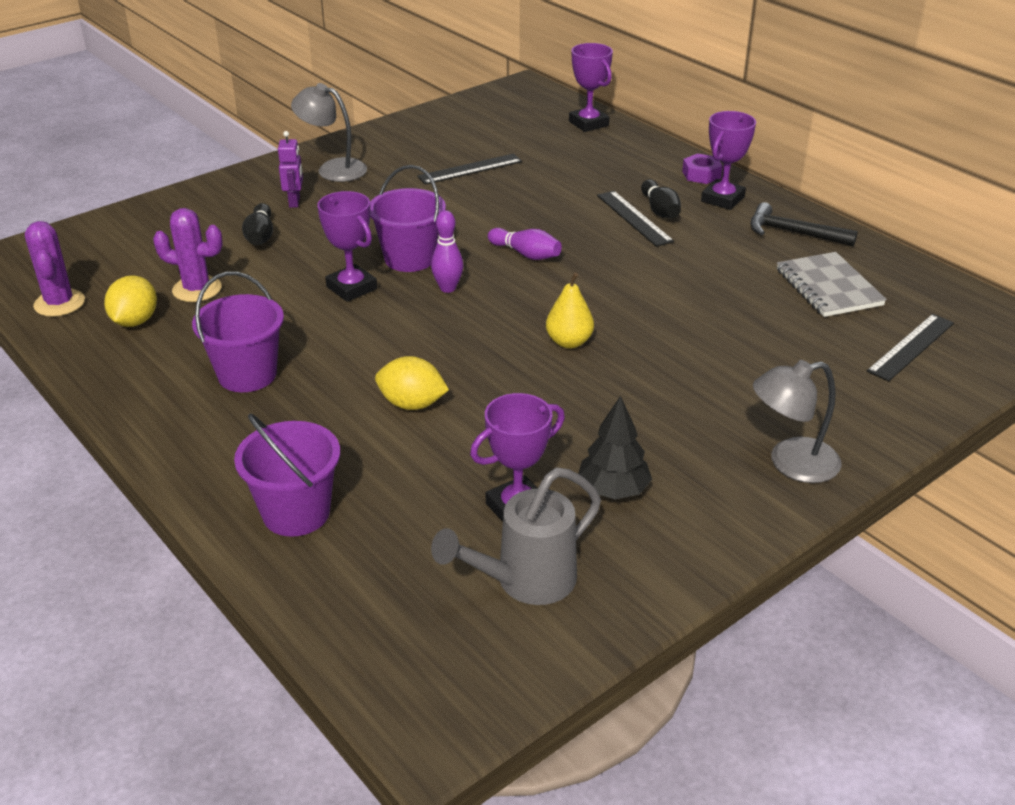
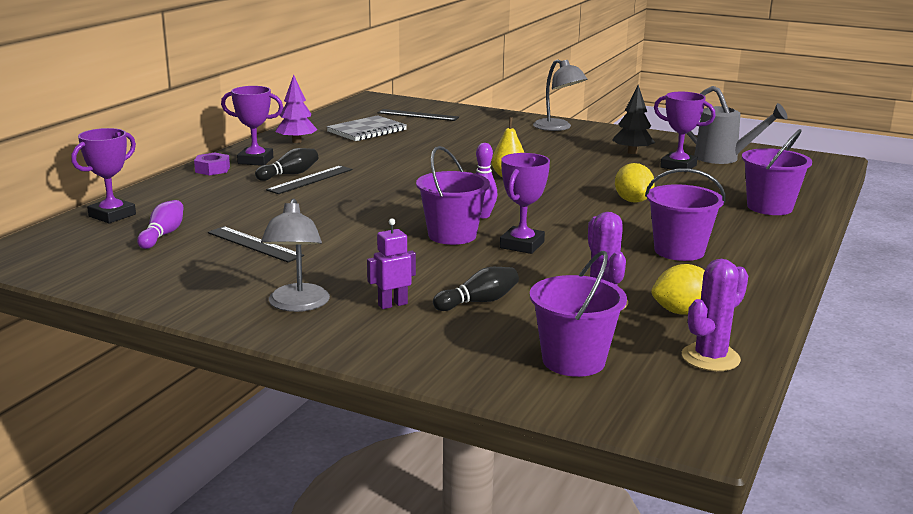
camera: 115 degrees left, 15 degrees down
(129, 247) = (573, 361): none -> purple bucket
(526, 254) = (403, 201): purple bowling pin -> purple bowling pin (163, 235)
(793, 233) = (296, 141): black hammer -> purple tree

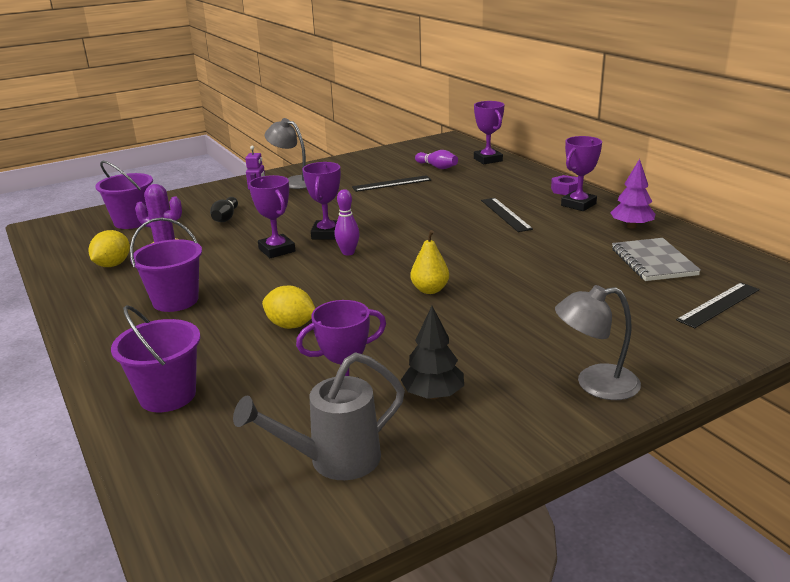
camera: 125 degrees right, 5 degrees up
(289, 174) = (527, 210): black bowling pin -> none
(452, 235) = (327, 234): purple bucket -> purple trophy
(710, 358) = (67, 252): purple cactus -> none

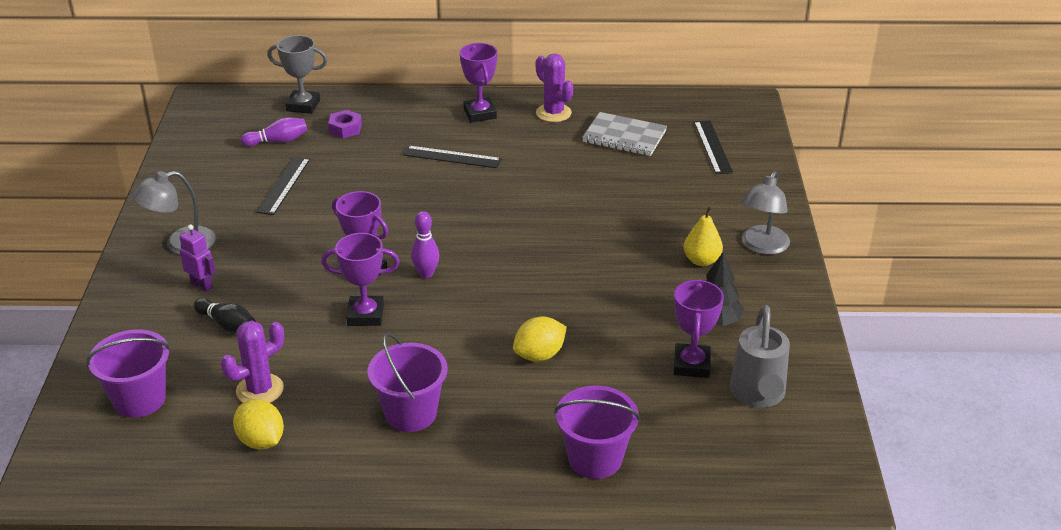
camera: 60 degrees left, 10 degrees up
(430, 290) = (554, 258): yellow pear -> yellow pear (701, 260)
(488, 160) = (303, 105): purple trophy -> grey trophy
(565, 190) = (439, 104): purple nut -> purple nut (345, 129)
(631, 226) = (553, 113): purple tree -> purple cactus

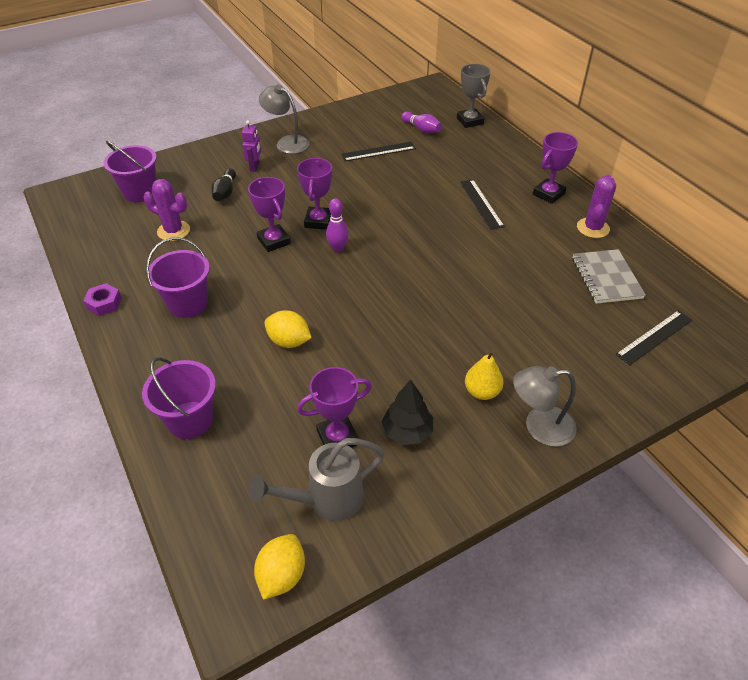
camera: 60 degrees right, 10 degrees up
(261, 441) = (128, 252): yellow lemon -> yellow lemon (282, 575)
(345, 129) = (463, 147): purple nut -> purple nut (104, 303)

